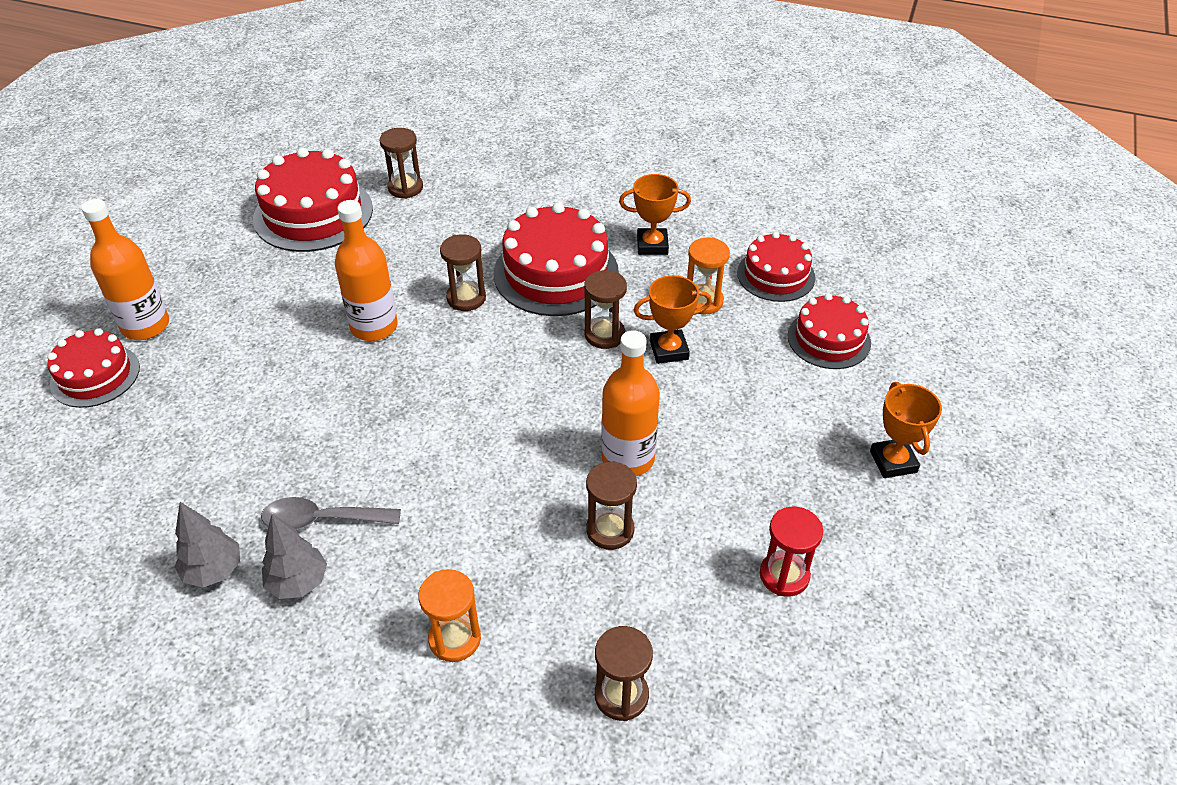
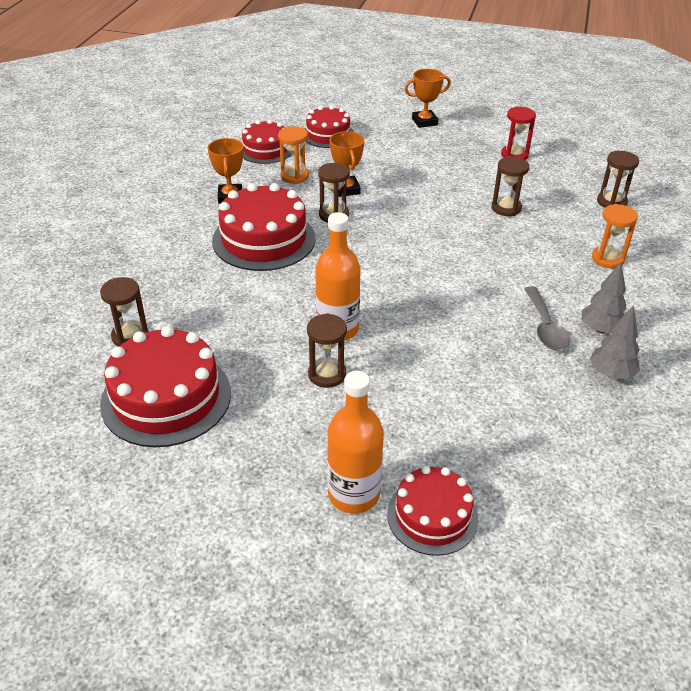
camera: 95 degrees left, 5 degrees down
(466, 298) = (297, 282): brown hourglass -> brown hourglass (327, 374)
(628, 458) = (448, 203): orange bottle -> none

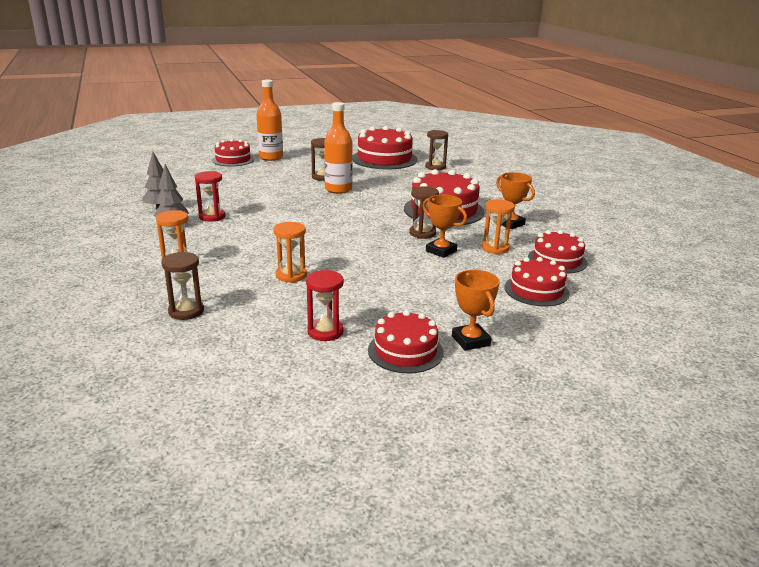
camera: 145 degrees right, 15 degrees down
(424, 122) = (470, 341): orange trophy -> orange trophy turned 60 degrees counterclockwise
(473, 129) = (405, 351): none -> red cake
(506, 208) = (291, 275): brown hourglass -> orange hourglass
(545, 327) = (212, 217): grey spoon -> red hourglass

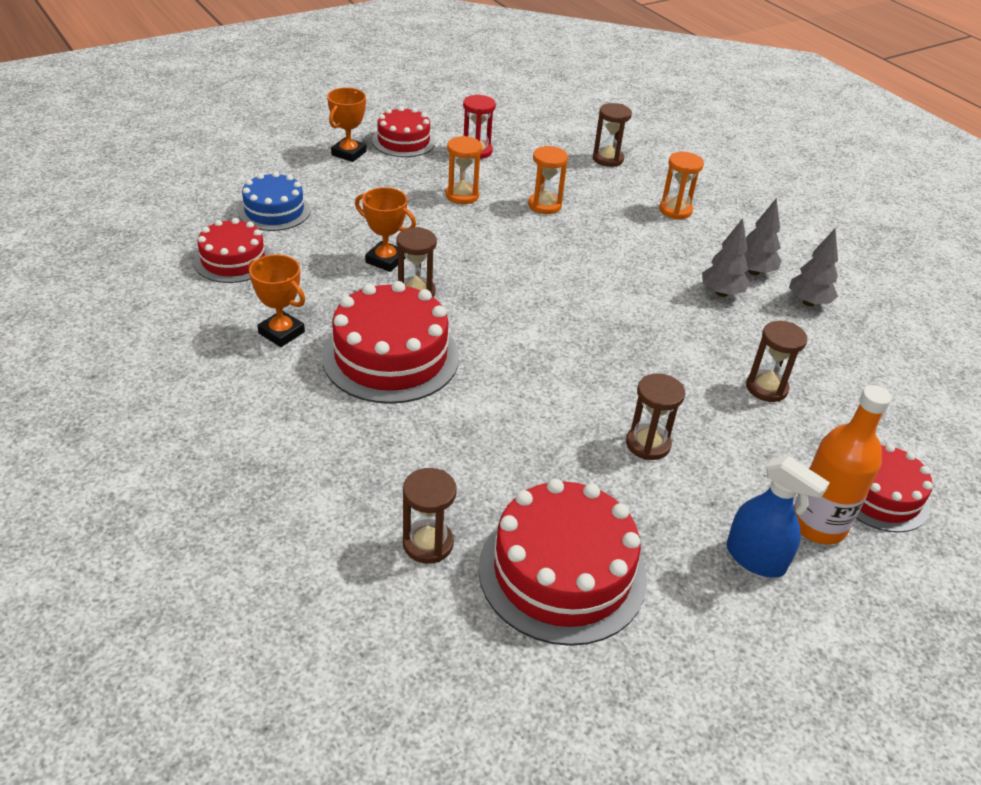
camera: 165 degrees right, 15 degrees up
(212, 217) = (721, 293): red hourglass -> grey tree
(240, 185) = (766, 388): none -> brown hourglass
(306, 155) = (755, 558): none -> blue spray bottle
(338, 189) = (592, 399): orange bottle -> none
(470, 341) = (349, 153): orange trophy -> orange trophy turned 60 degrees clockwise
(495, 248) = (313, 273): orange hourglass -> orange hourglass (462, 195)
(536, 290) = (274, 211): red cake -> blue cake

